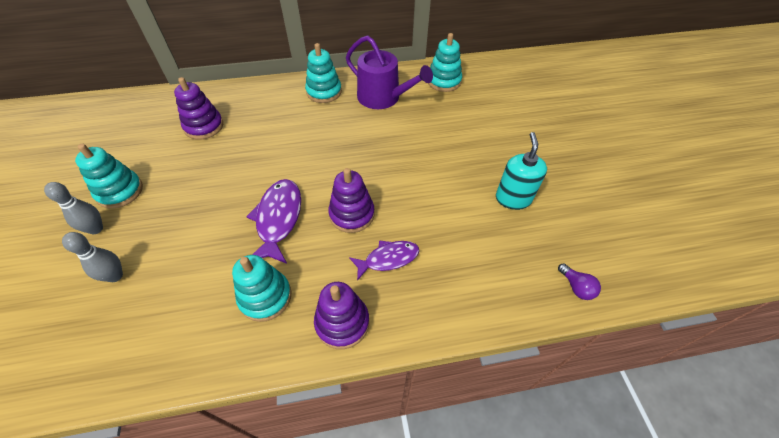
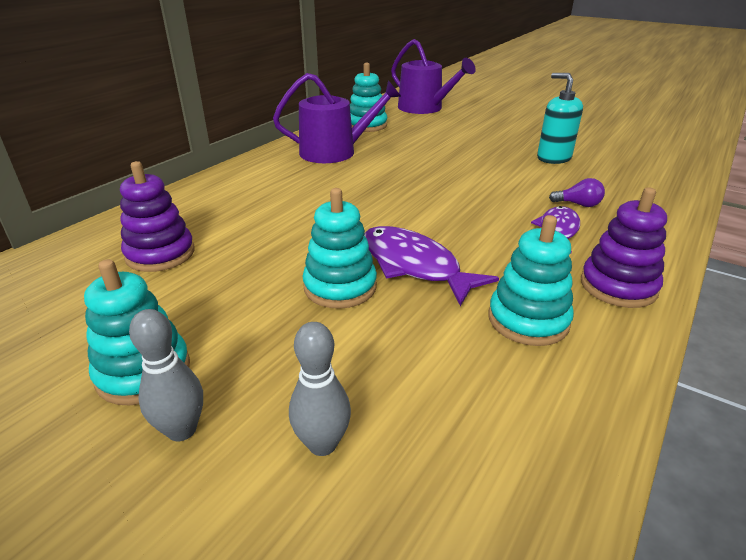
camera: 45 degrees left, 20 degrees down
(324, 92) = (265, 171): turquoise stacking toy -> turquoise stacking toy (340, 287)
(352, 214) = (471, 225): purple stacking toy -> none
(516, 84) = (424, 108): none -> purple watering can
(576, 287) = (677, 176): purple light bulb -> purple light bulb (578, 204)

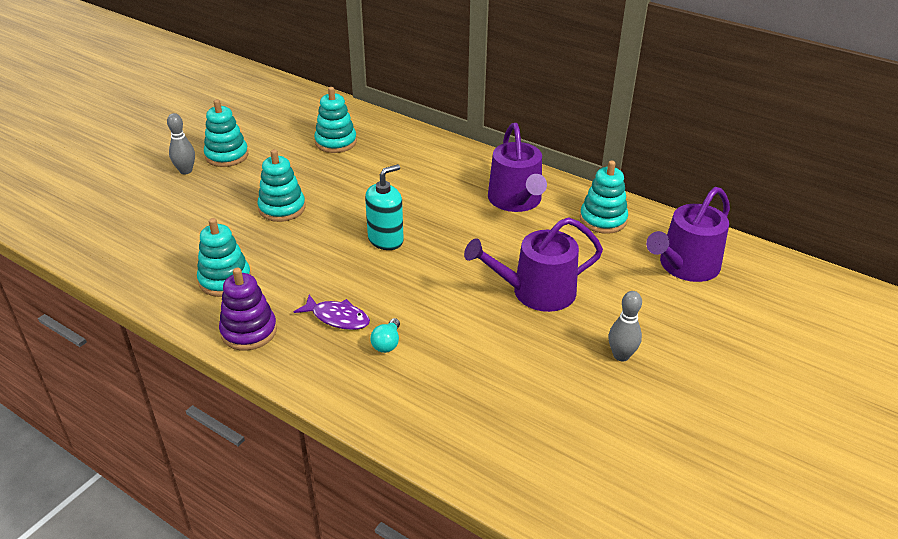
camera: 90 degrees right, 5 degrees up
(160, 254) = (336, 142): purple stacking toy -> turquoise stacking toy
(322, 444) = (162, 206): grey bowling pin -> grey bowling pin (621, 355)
(414, 266) = (299, 238): purple fish -> none
(473, 149) = (535, 292): none -> purple watering can
(553, 158) = (511, 352): turquoise soap dispenser -> turquoise soap dispenser (386, 240)
(578, 204) = (387, 343): purple light bulb -> turquoise light bulb

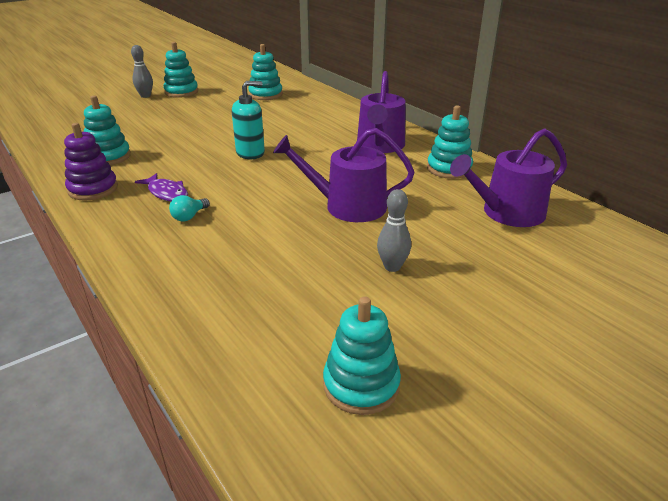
camera: 20 degrees right, 5 degrees down
(282, 208) = (191, 124): turquoise stacking toy -> turquoise stacking toy (361, 385)

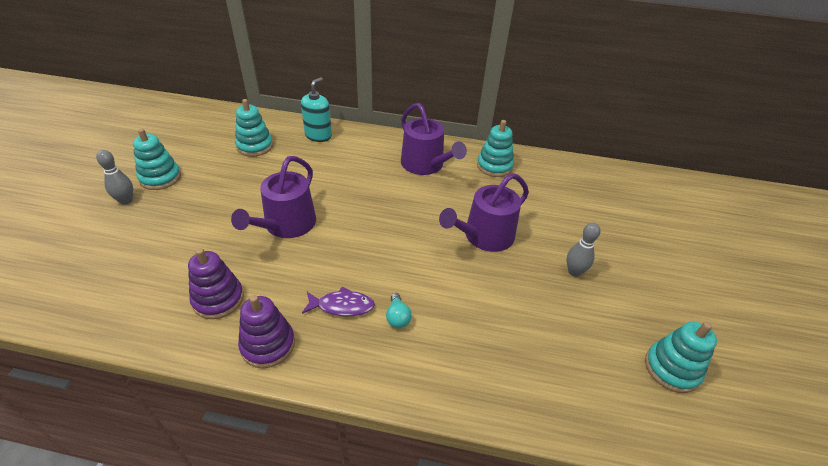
camera: 45 degrees left, 10 degrees up
(108, 157) = (218, 299): turquoise stacking toy -> purple stacking toy
(250, 153) = (344, 222): turquoise soap dispenser -> turquoise soap dispenser (318, 136)
(507, 213) = (569, 189): purple watering can -> purple watering can (286, 225)

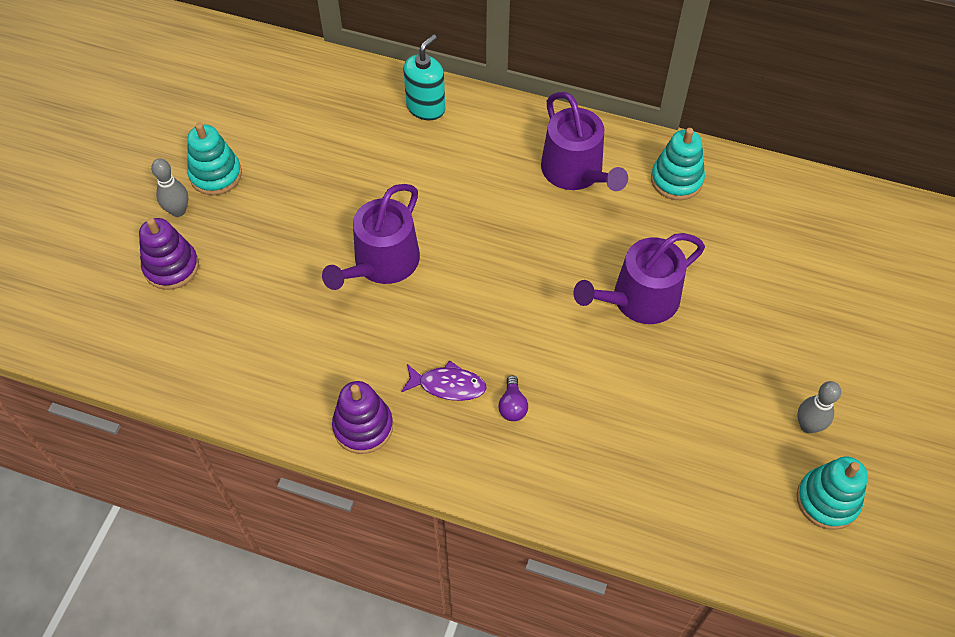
camera: 10 degrees right, 15 degrees up
(218, 299) = (304, 364): purple stacking toy -> purple stacking toy (171, 267)
(255, 146) = (336, 124): turquoise stacking toy -> none
(397, 317) = (512, 406): turquoise light bulb -> purple light bulb
(574, 272) = (746, 362): grey bowling pin -> grey bowling pin (808, 425)

